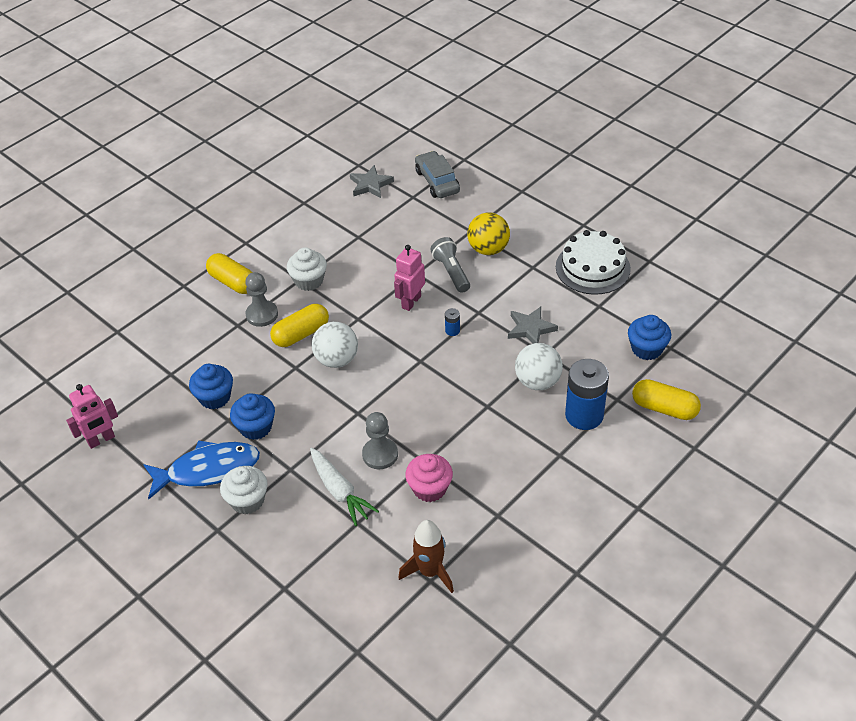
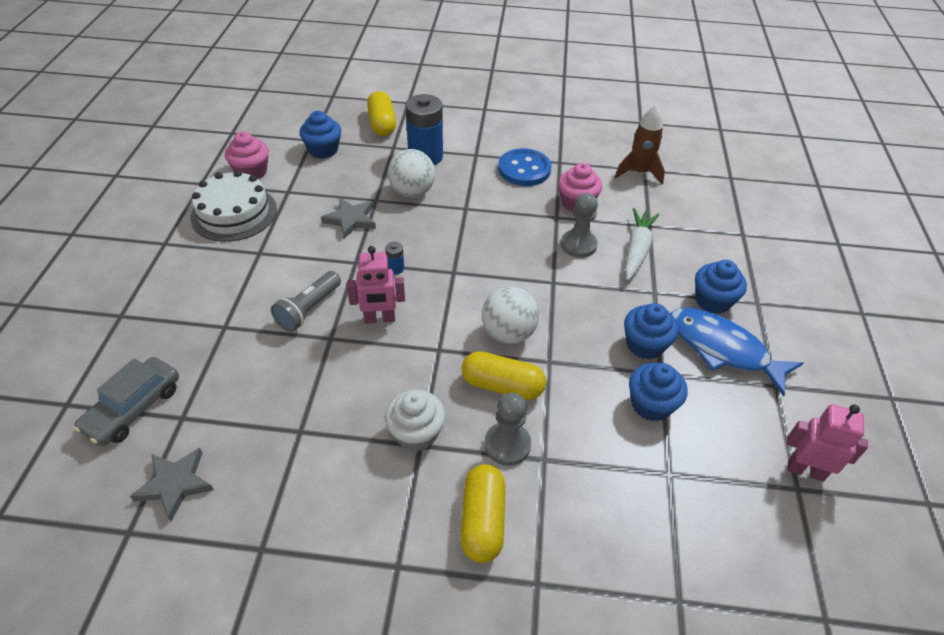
camera: 130 degrees left, 0 degrees up
(247, 500) = (712, 301): white cupcake -> blue cupcake
(488, 249) = (250, 297): yellow ball -> none
(508, 479) = (524, 169): none -> blue button
(644, 293) = (251, 172): none -> pink cupcake

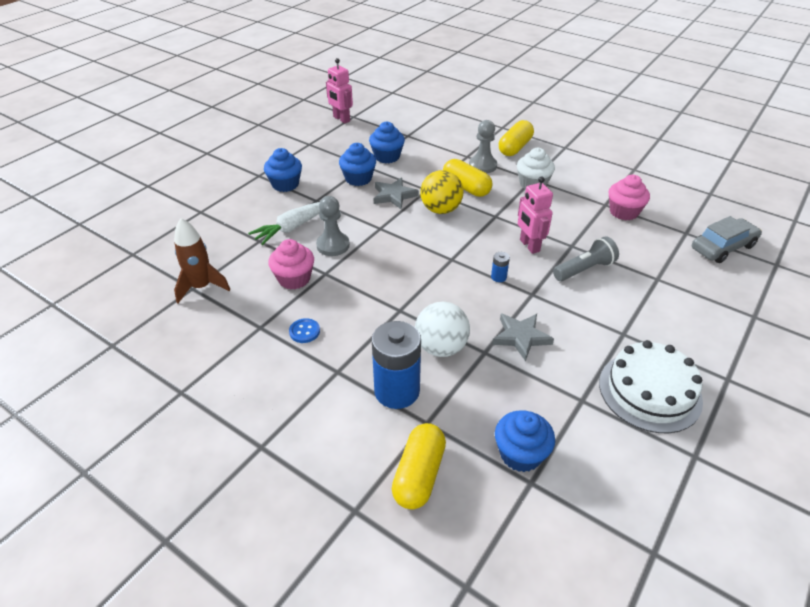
camera: 150 degrees left, 5 degrees down
(175, 484) = (685, 204): grey star -> grey star (394, 195)
(251, 172) = (625, 450): pink cupcake -> pink cupcake (623, 212)
(379, 319) = (529, 246): pink robot -> pink robot turned 135 degrees counterclockwise
(508, 333) = (441, 210): white ball -> yellow ball
(524, 169) = (304, 331): blue button -> blue button, size x0.49
(722, 349) = (315, 164): blue fish -> none

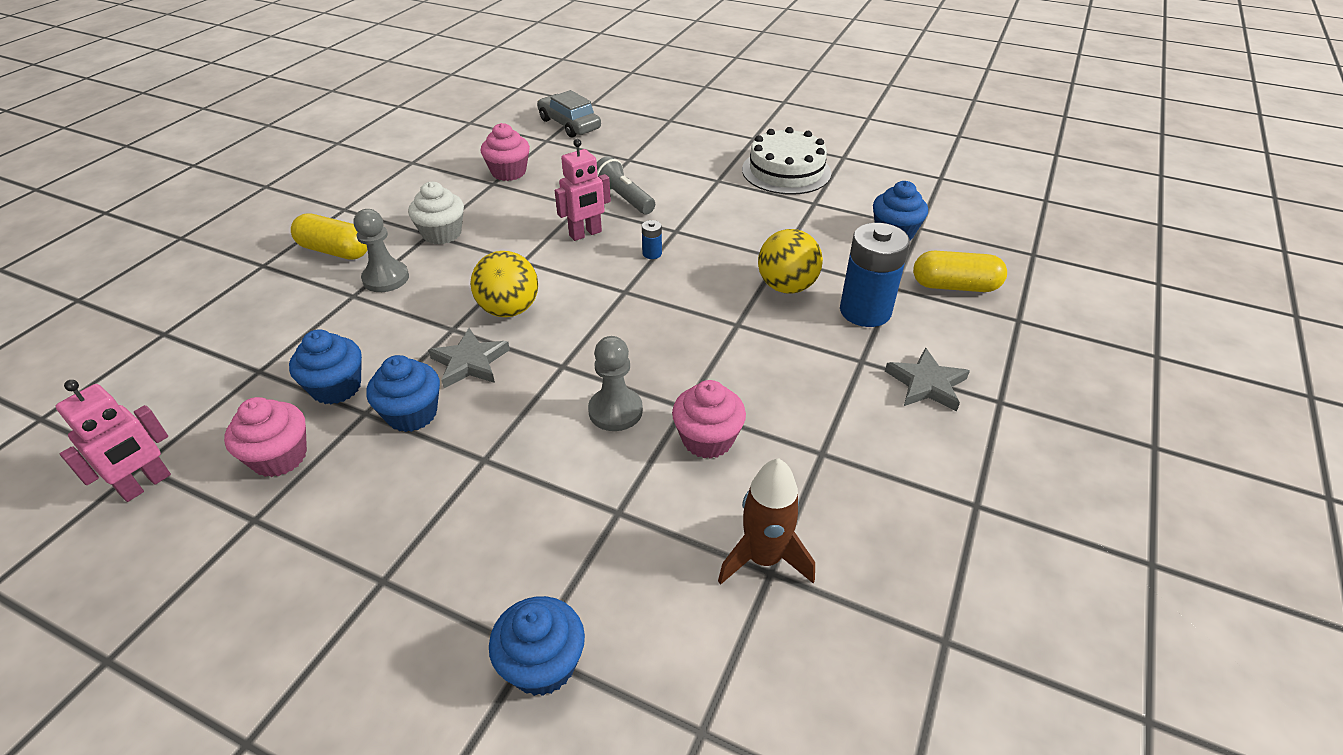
camera: 100 degrees left, 0 degrees up
(285, 184) = (425, 521): blue cupcake -> blue cupcake (542, 664)
(292, 228) = (573, 474): white carrot -> none
(304, 331) = (811, 403): blue button -> none
(344, 146) = (279, 457): none -> pink cupcake
(441, 347) = (786, 287): white ball -> yellow ball
(466, 187) = (449, 290): yellow capsule -> none
(521, 337) = (747, 236): grey star -> grey star (926, 384)

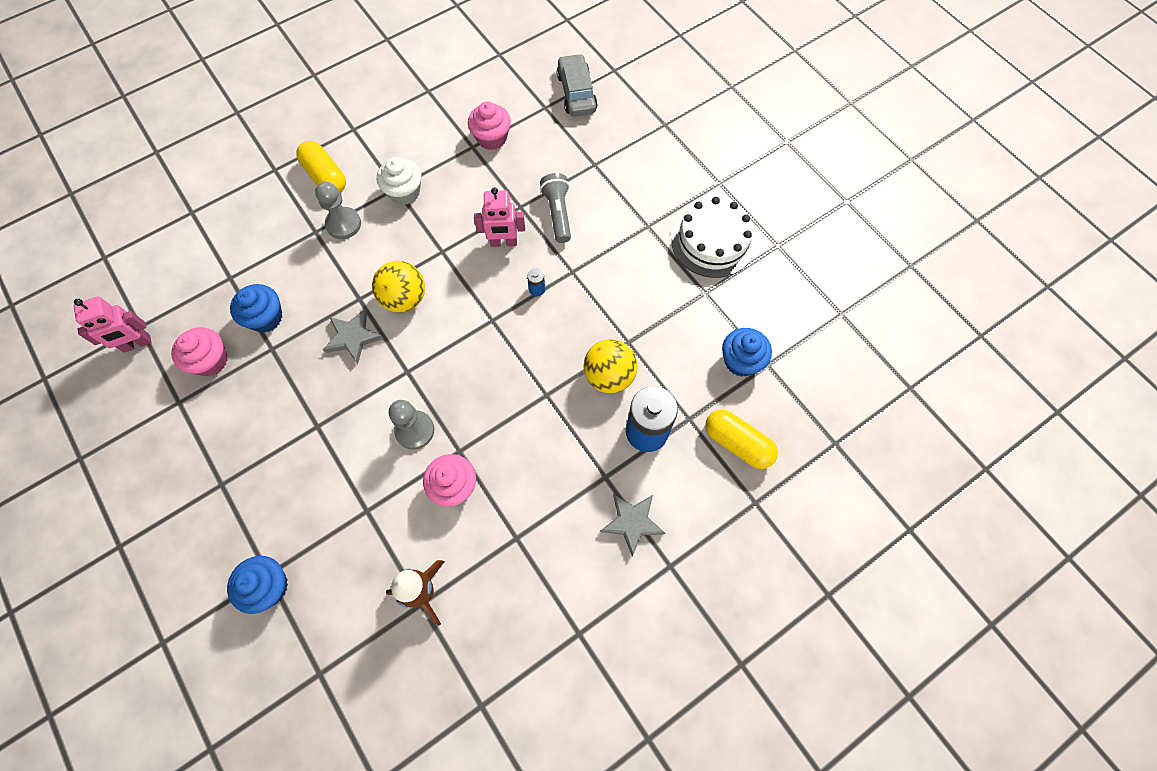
camera: 30 degrees right, 25 degrees up
(412, 414) = (296, 365): blue cupcake -> none

